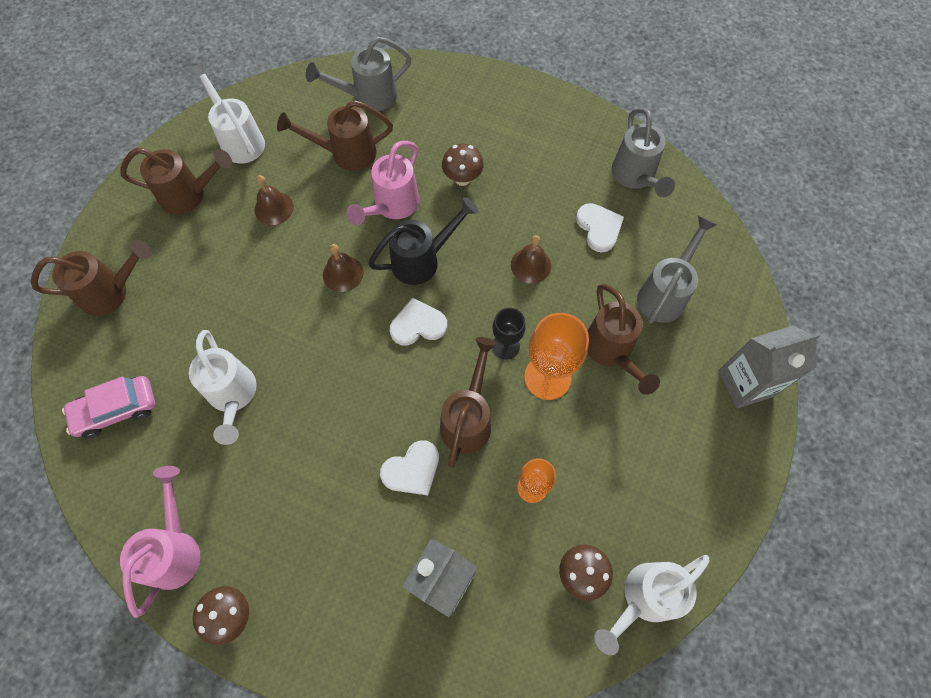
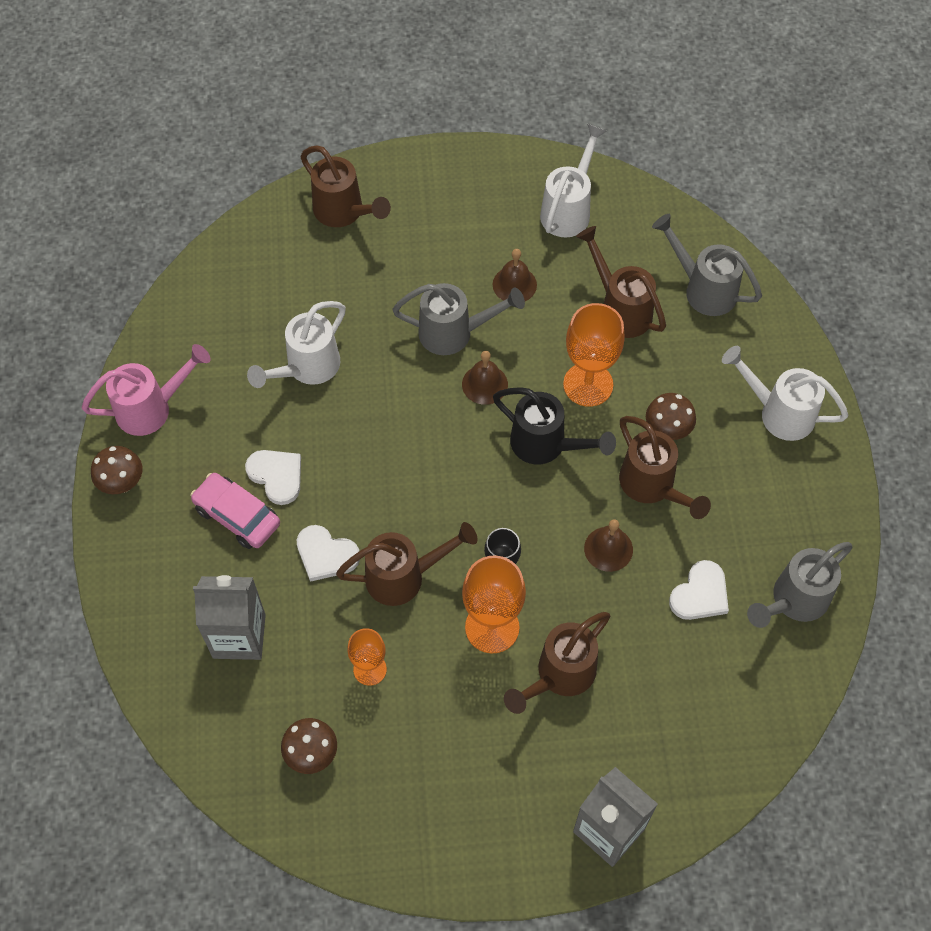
camera: 60 degrees right, 5 degrees down
(116, 410) = (241, 288): pink car -> pink car (237, 516)
(189, 195) = (480, 208): brown watering can -> brown watering can (652, 487)
(392, 206) = (588, 384): pink watering can -> orange goblet
(418, 324) = (473, 480): white heart -> white heart (276, 476)
(643, 598) = (319, 823): white watering can -> white watering can (778, 412)
(665, 293) = (664, 699): grey watering can -> grey watering can (454, 333)

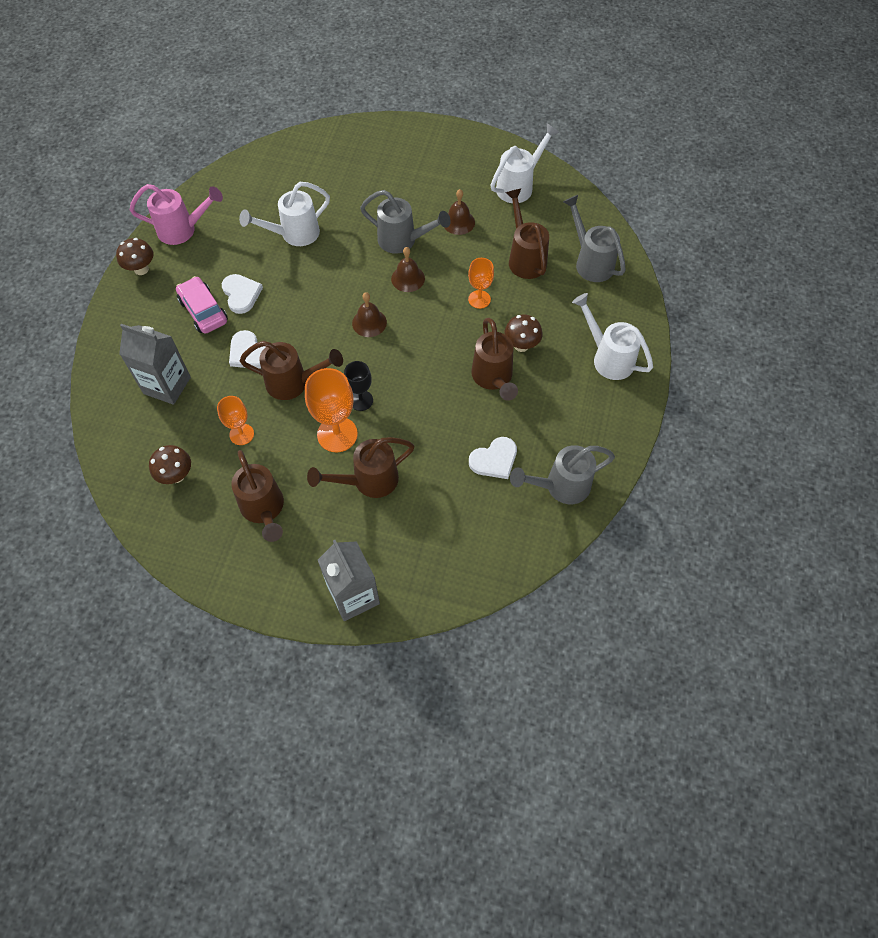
camera: 20 degrees right, 0 degrees up
(344, 213) = (365, 147): brown watering can -> brown watering can (264, 510)
(546, 445) = (431, 329): black watering can -> none
(588, 384) = (479, 299): orange goblet -> orange goblet, size x0.60
(608, 549) = (443, 409): brown bell -> brown bell (369, 322)

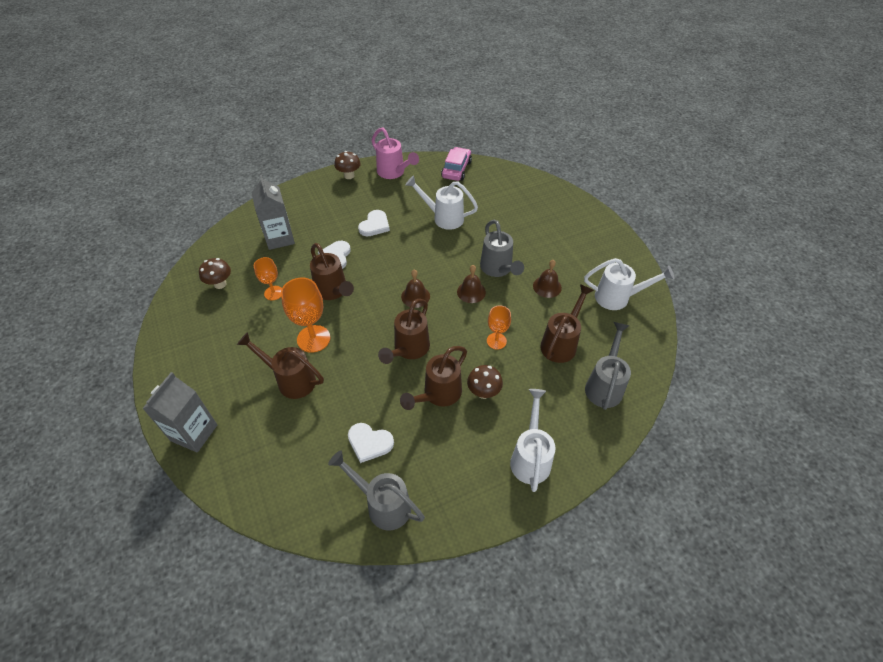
camera: 50 degrees right, 10 degrees down
(203, 311) = (346, 218): pink car -> pink car (456, 169)
(264, 510) = (226, 341): brown watering can -> brown watering can (409, 349)
(361, 400) = (351, 333): black goblet -> none

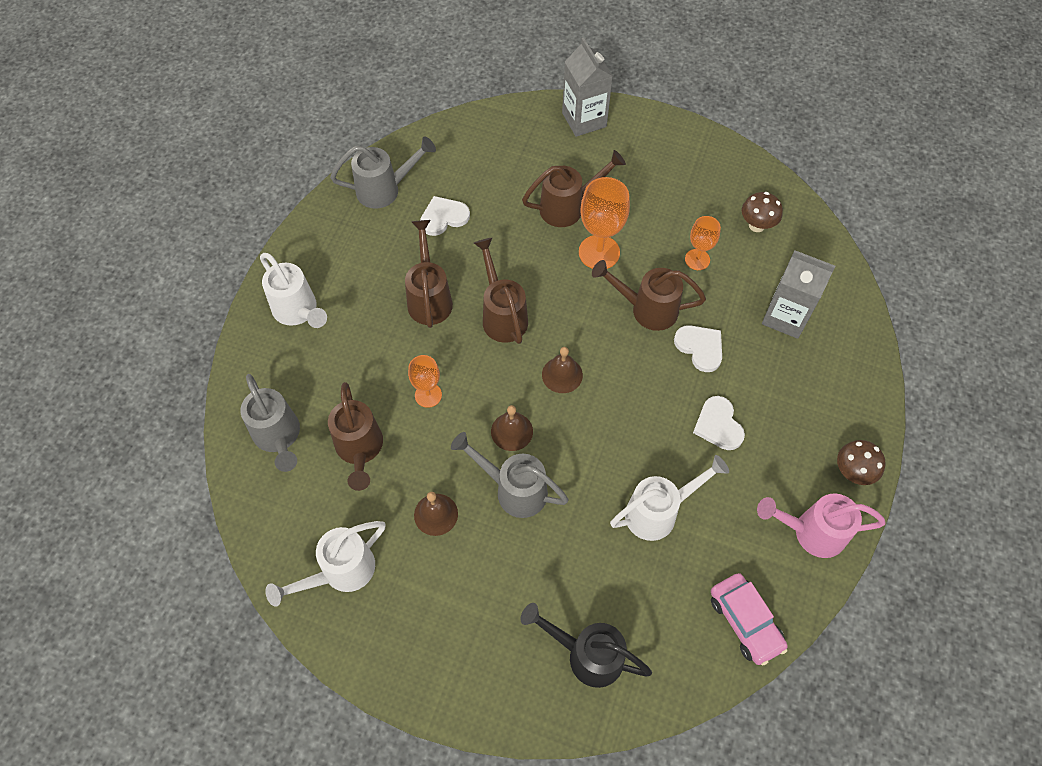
camera: 135 degrees right, 10 degrees up
(483, 392) = (391, 333): brown mushroom -> none
(530, 200) = (586, 654): none -> black watering can

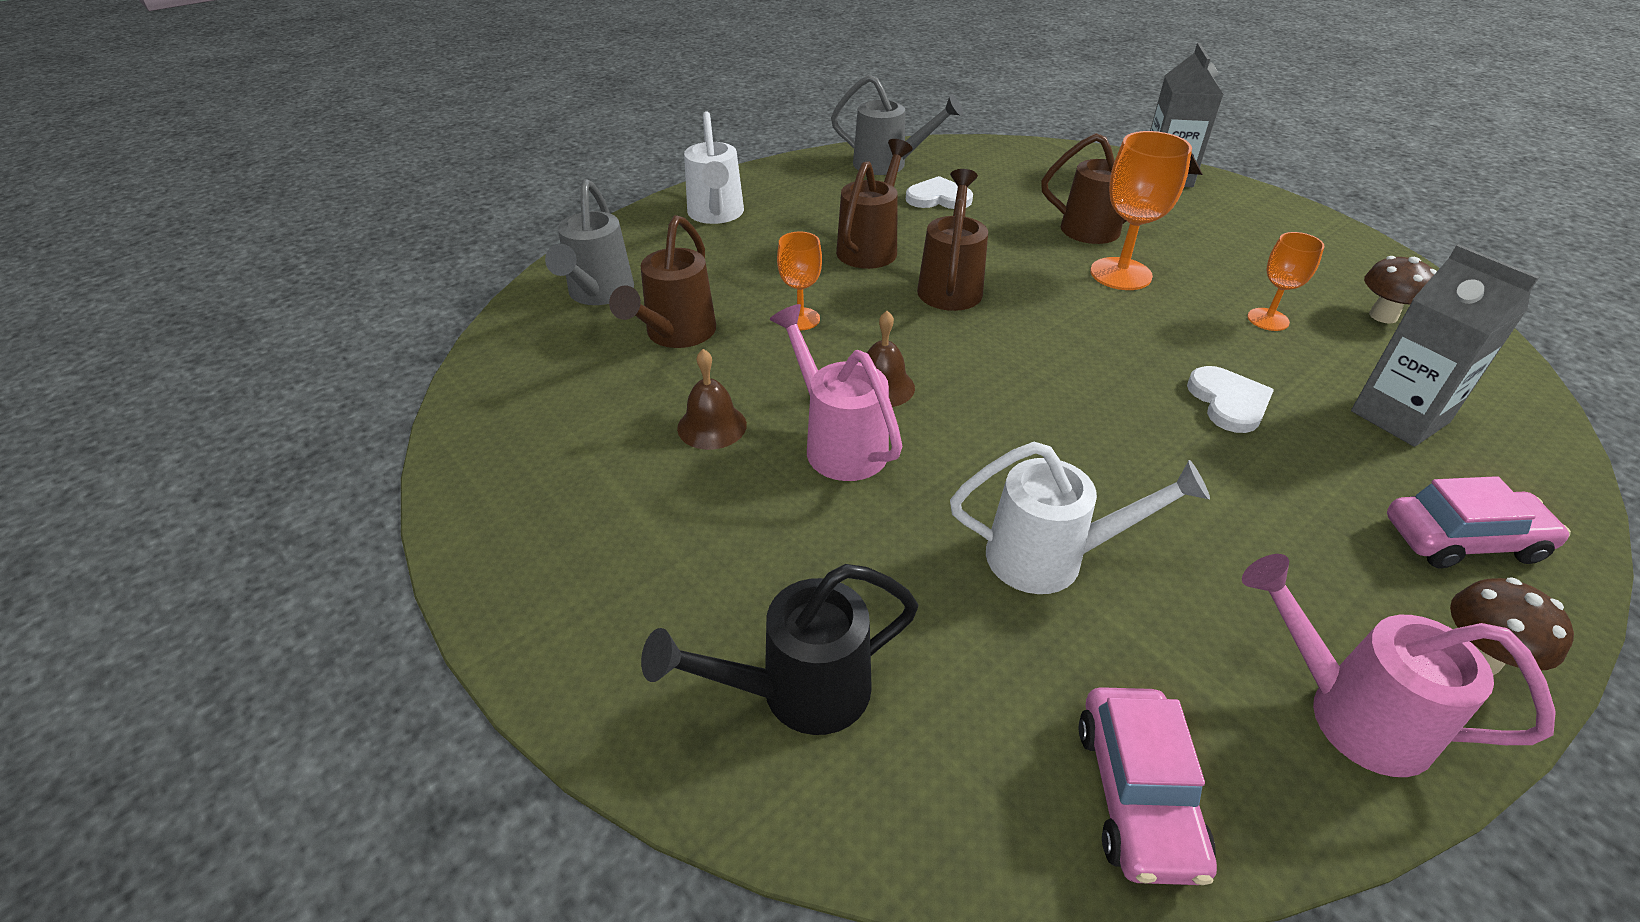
camera: 30 degrees right, 20 degrees down
(340, 572) = (541, 432): white watering can -> none
(513, 489) = (838, 443): grey watering can -> pink watering can
(562, 375) = (993, 359): brown bell -> none
(586, 654) = (797, 692): black watering can -> black watering can turned 75 degrees counterclockwise
(646, 309) = (1161, 340): brown watering can -> none
(718, 425) = (1218, 495): white heart -> none
(832, 398) = (1462, 539): none -> pink car

